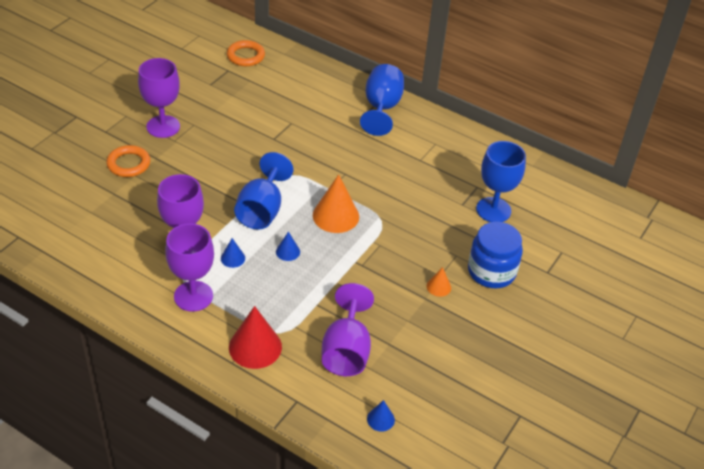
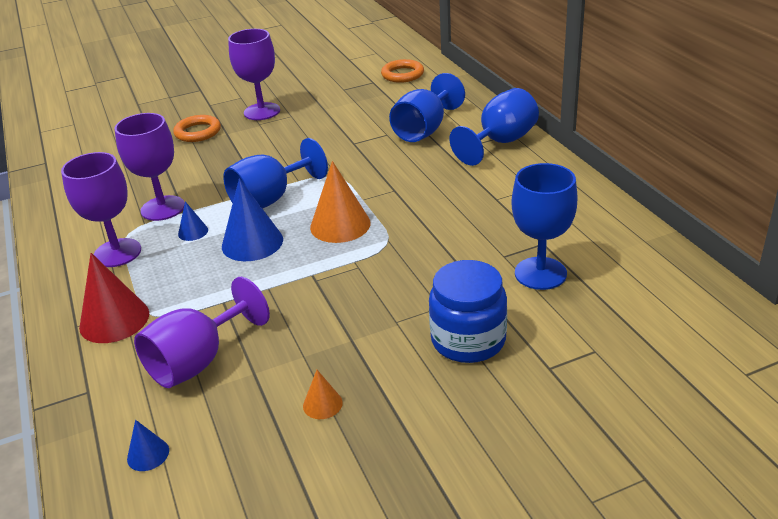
camera: 40 degrees right, 10 degrees down
(288, 251) = (252, 243): blue cone -> blue cone, size x2.00
(316, 111) = (424, 130): none -> blue goblet
(438, 287) = (381, 333): orange cone -> orange cone (322, 404)

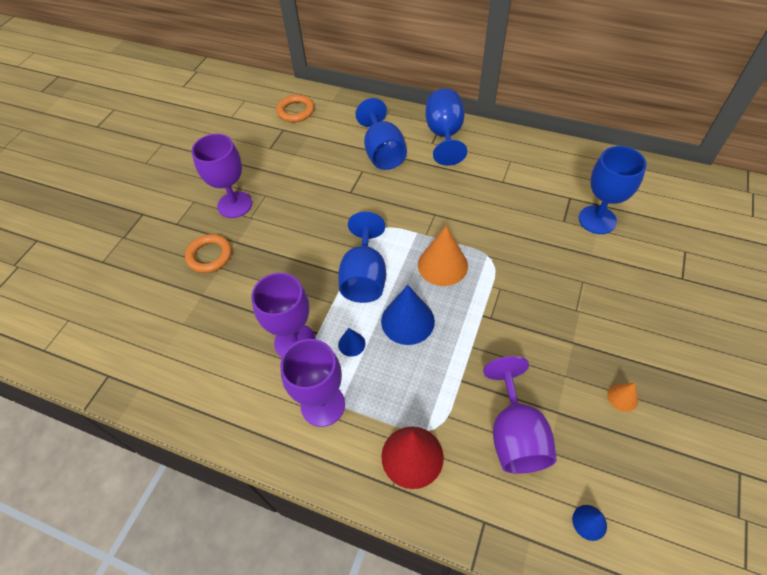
camera: 45 degrees left, 20 degrees up
(468, 340) = (626, 292): blue jar -> none

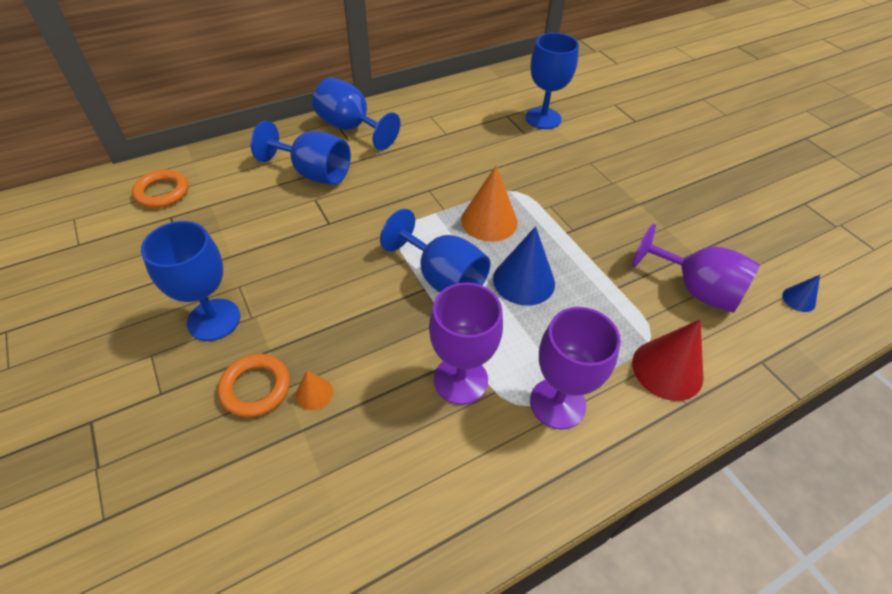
camera: 55 degrees left, 5 degrees down
(235, 204) = (214, 319): purple goblet -> blue goblet
(351, 344) = (509, 336): blue cone -> none
(622, 397) = (708, 212): orange cone -> orange cone (314, 393)

